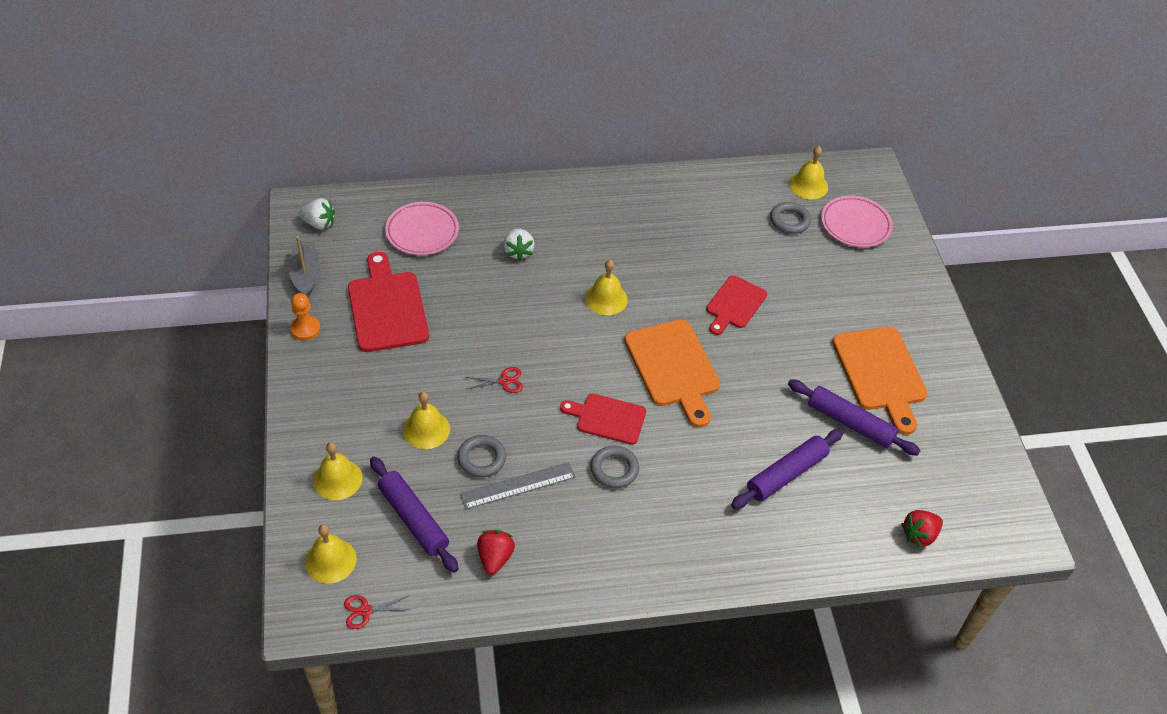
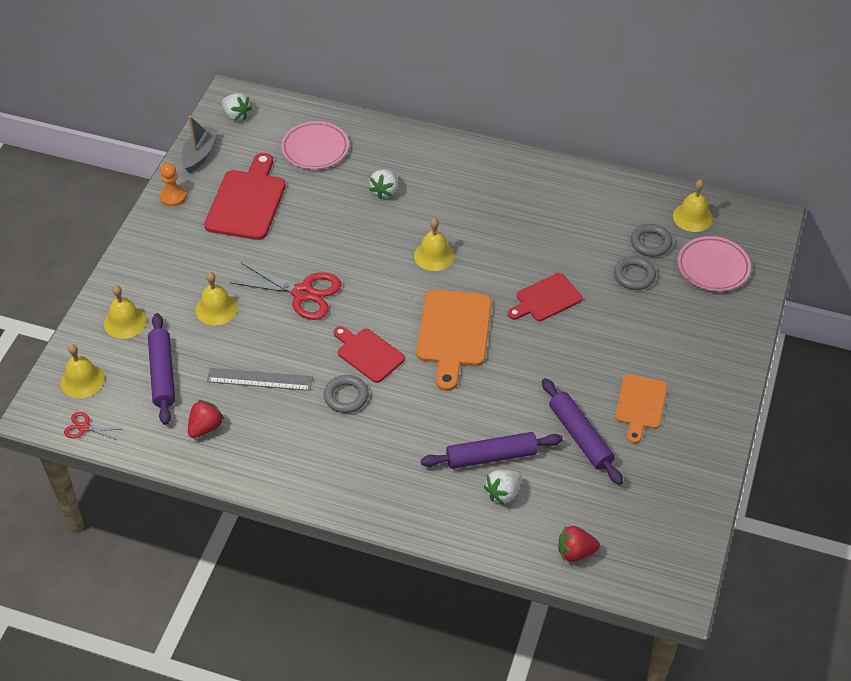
camera: 30 degrees right, 0 degrees up
(481, 459) = (245, 348): grey ring -> grey ring (634, 276)
(504, 381) = (303, 293): red scissors -> red scissors, size x2.08
(820, 505) = (503, 493): none -> white strawberry
(880, 373) = (640, 405): orange cutting board -> orange cutting board, size x0.63

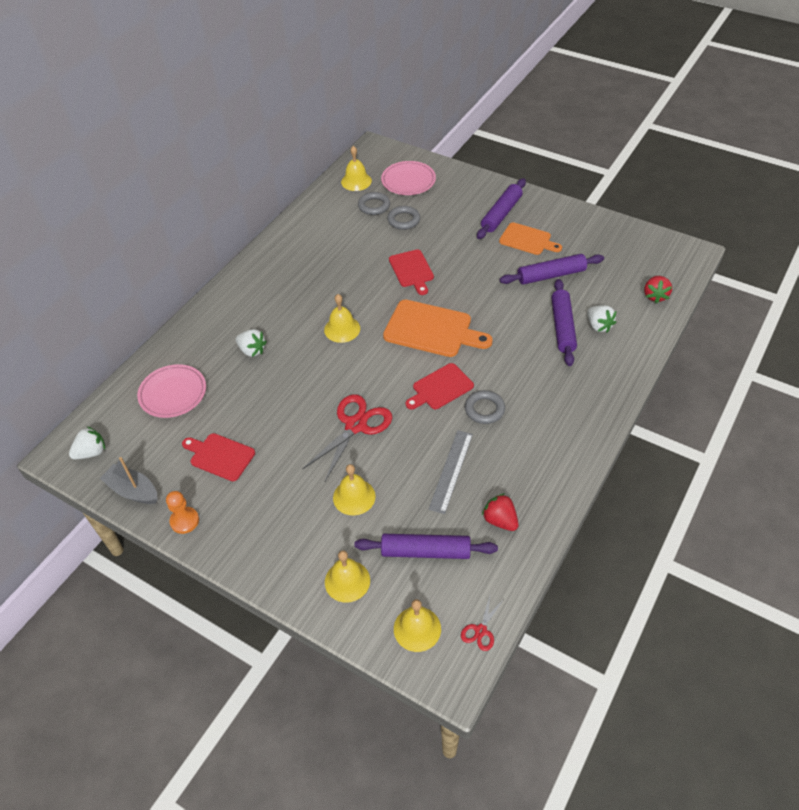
camera: 75 degrees left, 0 degrees up
(247, 201) = (220, 456): red cutting board -> red cutting board, size x0.63
(682, 371) = (501, 214): none -> purple rolling pin

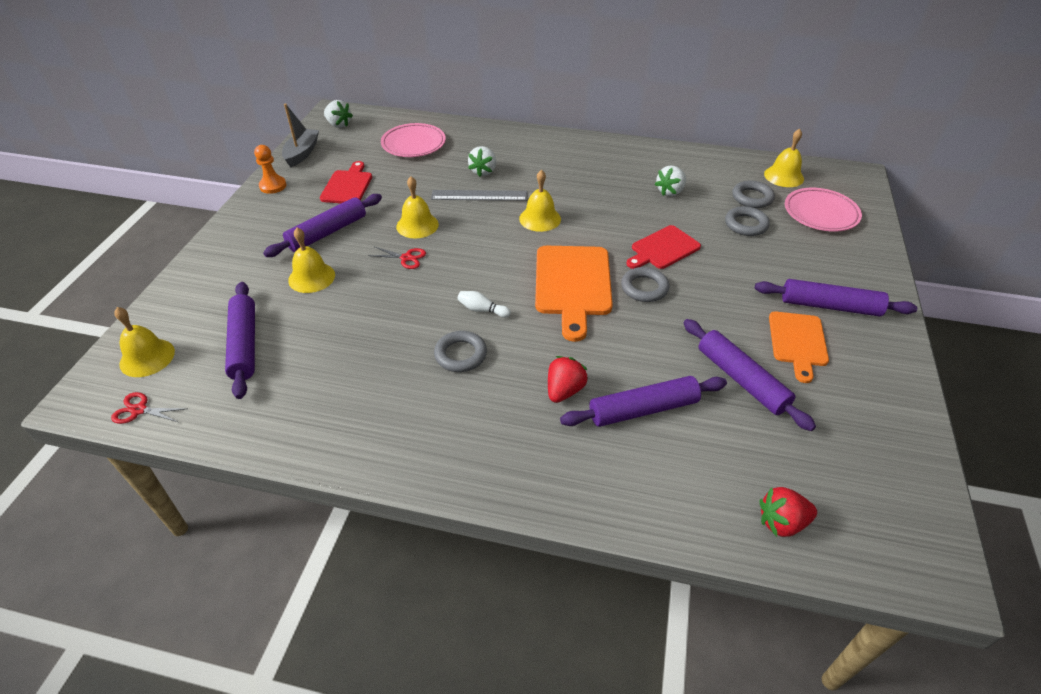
camera: 70 degrees right, 5 degrees down
(291, 479) = (327, 232): none -> purple rolling pin
(347, 581) = (207, 295): yellow bell -> yellow bell (417, 225)
(356, 425) = (406, 258): red scissors -> red scissors, size x0.48
(440, 388) = (482, 310): red cutting board -> white bowling pin
(450, 293) = (644, 288): none -> grey ring
(451, 471) = (359, 343): grey ruler -> grey ruler (479, 195)
(500, 520) = (291, 400): red strawberry -> red strawberry (564, 390)
(598, 326) = (668, 452): white strawberry -> white strawberry (670, 192)

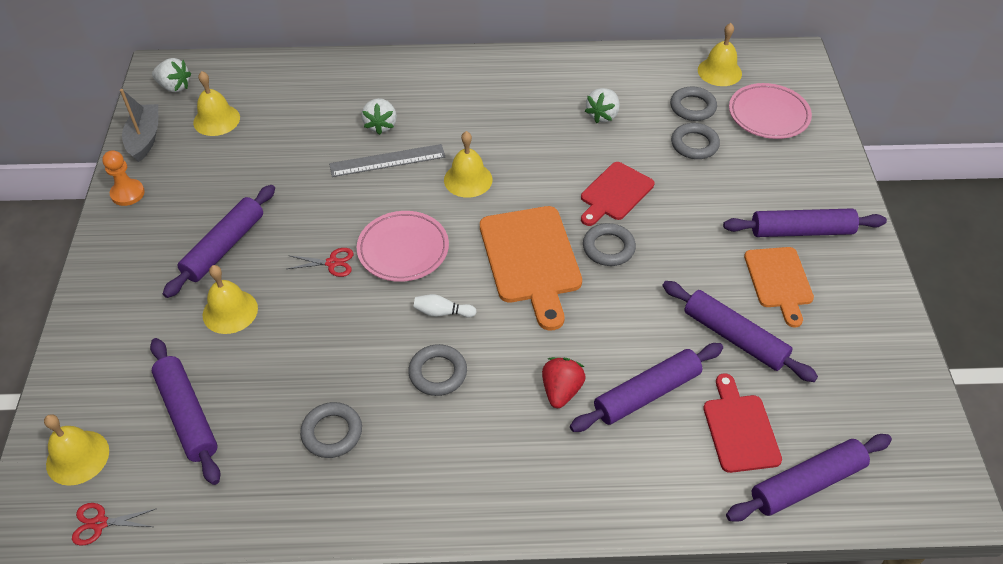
camera: 15 degrees left, 5 degrees up
(347, 186) = (222, 176): red cutting board -> red cutting board (740, 429)
(353, 382) = (332, 433): none -> grey ring
(413, 144) = (281, 100): pink plate -> pink plate (403, 250)
(417, 225) = (328, 216): yellow bell -> yellow bell (216, 120)
(781, 522) = (806, 483): red strawberry -> purple rolling pin

